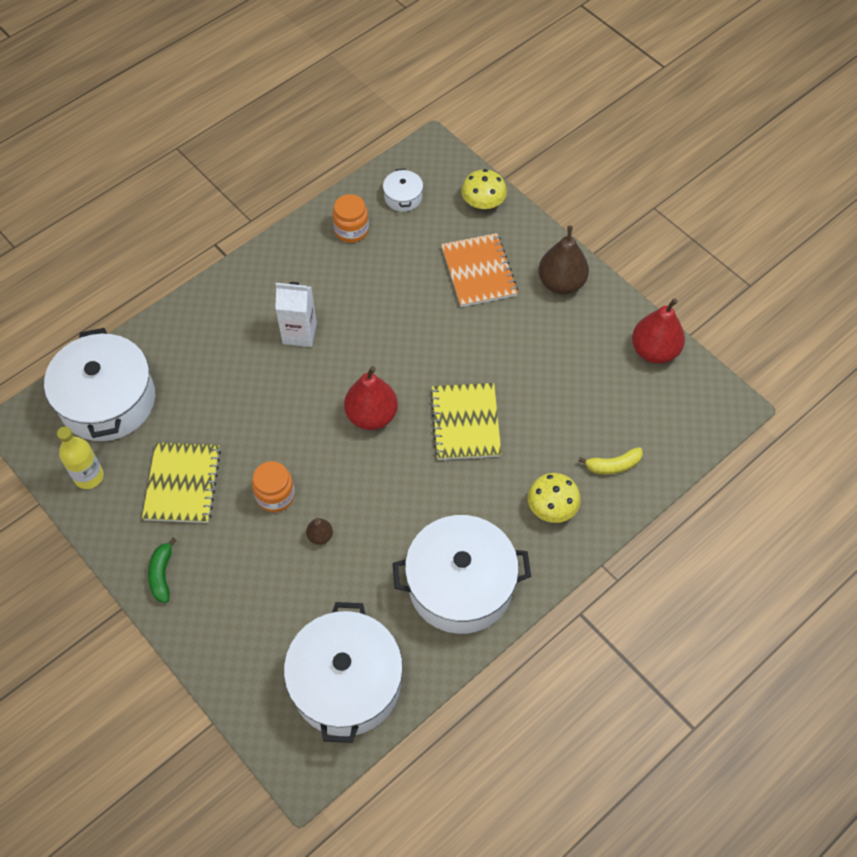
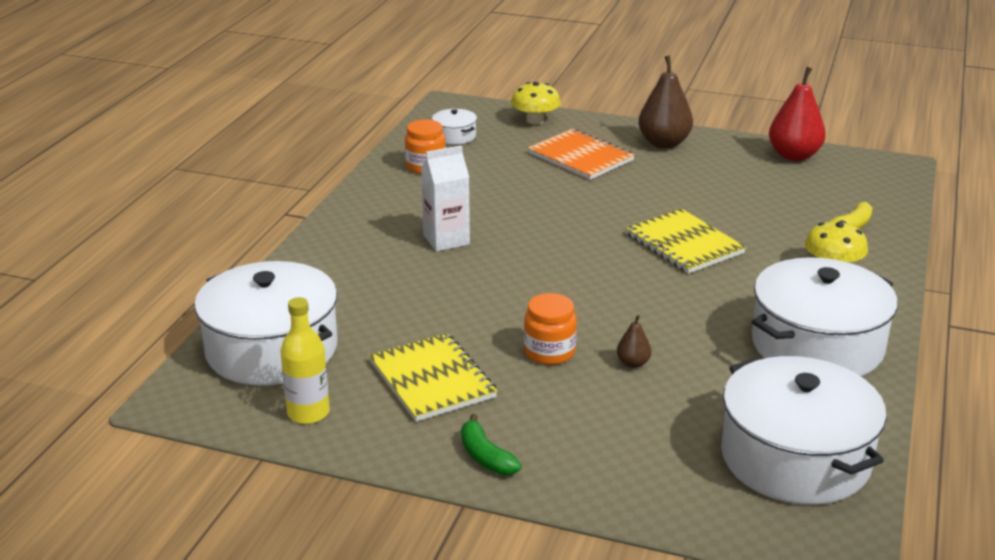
camera: 30 degrees left, 30 degrees down
(371, 416) = (586, 268): red pear -> none

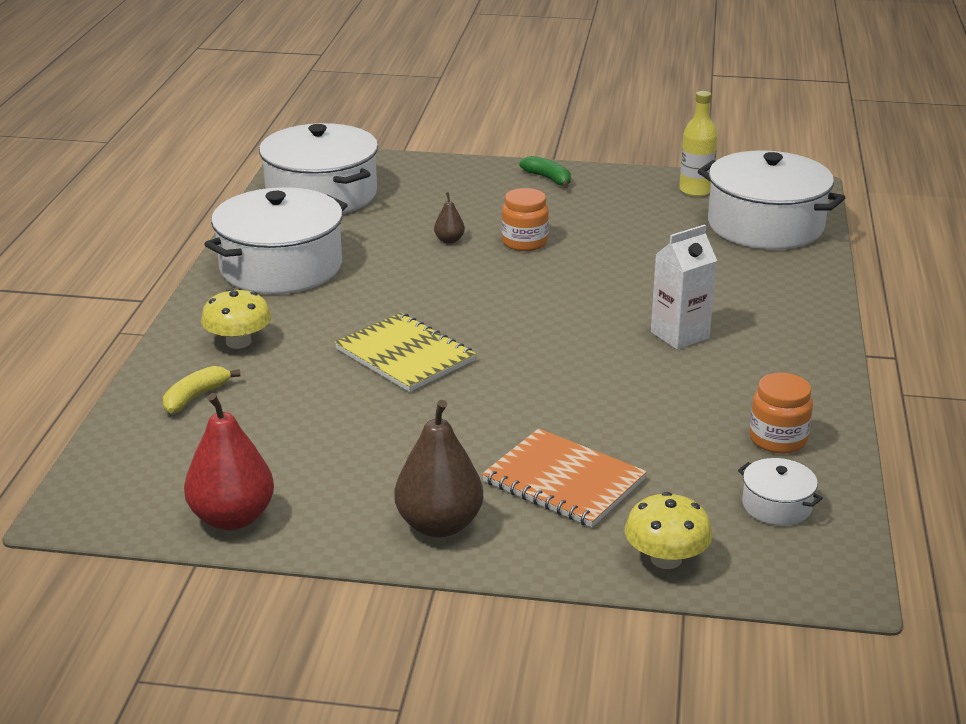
camera: 170 degrees right, 0 degrees up
(432, 380) = (614, 216): yellow notebook -> none

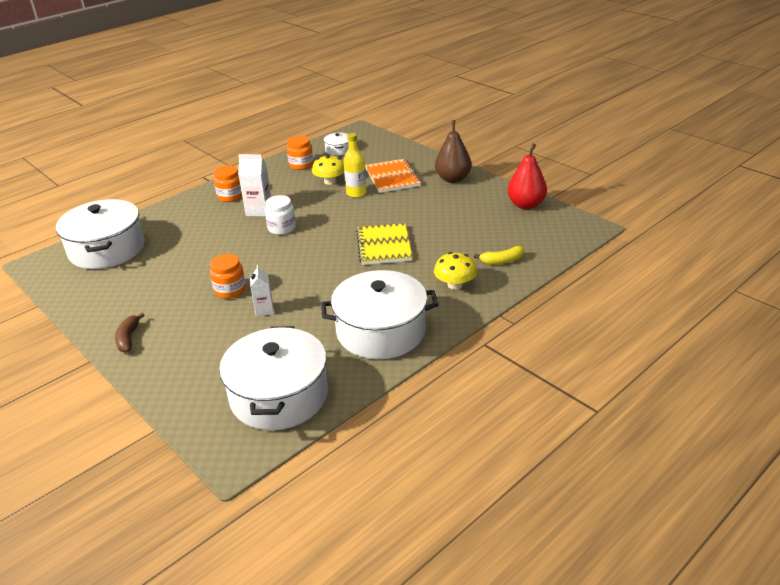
camera: 140 degrees left, 5 degrees up
(449, 240) = (264, 310): brown pear -> white carton
(548, 179) = (128, 338): green banana -> brown banana
(596, 325) = (282, 228): none -> white jar
(666, 559) = (395, 149): yellow mushroom -> yellow mushroom (330, 181)
(695, 190) = (82, 288): yellow bottle -> yellow bottle (356, 193)
(769, 339) = (230, 196): none -> orange jar

